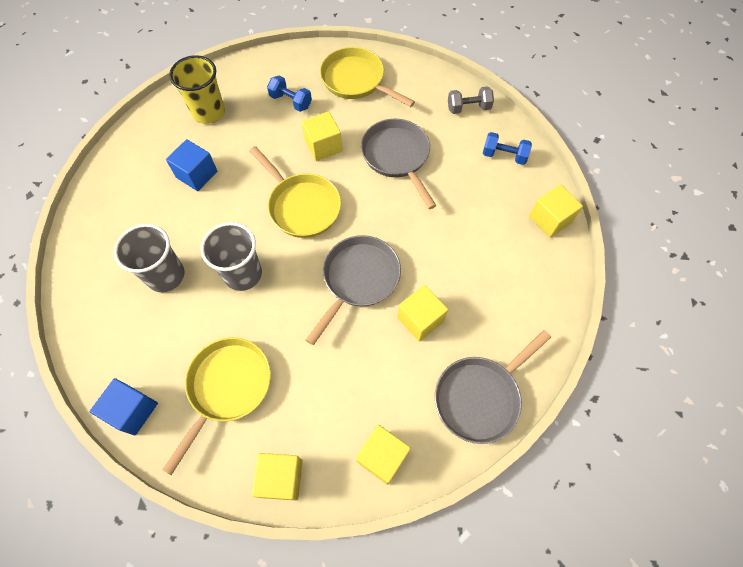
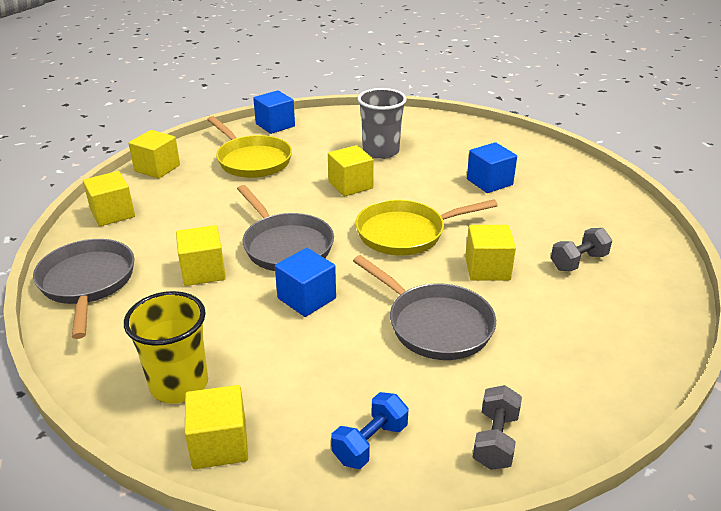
camera: 115 degrees right, 30 degrees down
(208, 112) = (580, 203): yellow cup -> yellow cup (179, 384)
(243, 274) = (350, 185): grey cup -> yellow cube
(291, 101) = (578, 262): blue dumbbell -> grey dumbbell
(356, 80) = (603, 329): yellow pan -> none
(397, 157) = (435, 324): grey pan -> grey pan turned 45 degrees clockwise
(412, 235) = (306, 298): none -> blue cube

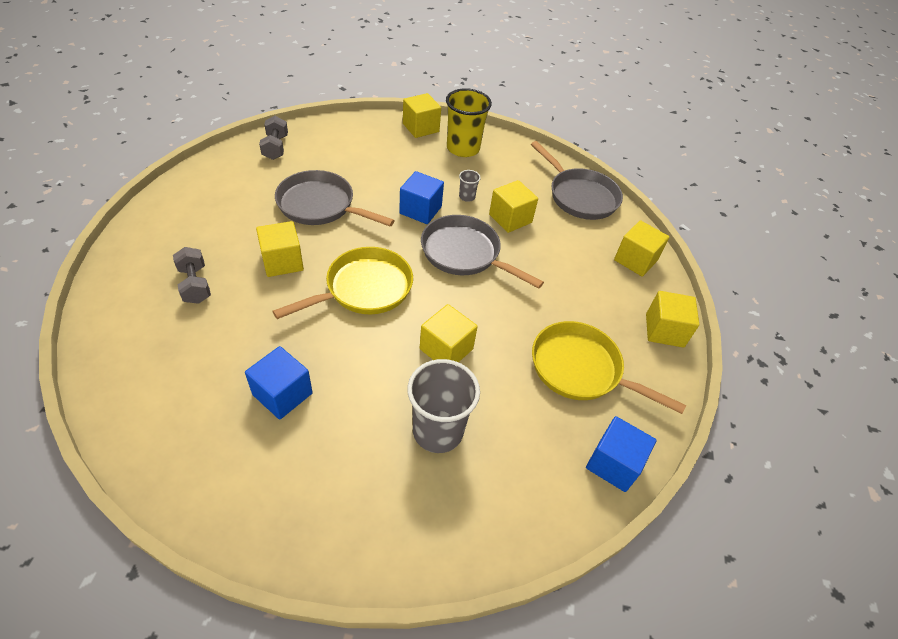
camera: 155 degrees right, 15 degrees up
(235, 305) = (467, 197): none -> grey cup
(370, 443) = (344, 138): blue dumbbell -> none
(578, 262) = (195, 285): grey dumbbell -> grey dumbbell turned 60 degrees counterclockwise

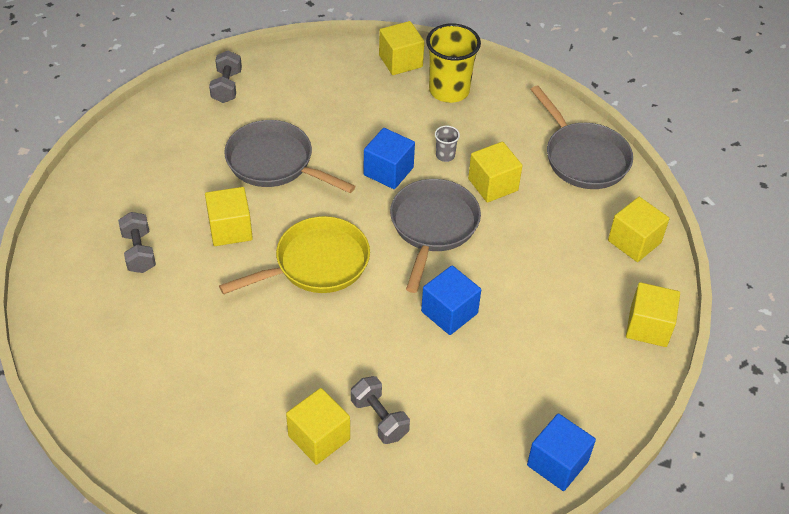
camera: 10 degrees right, 0 degrees up
(282, 394) = (226, 372): blue cube -> blue cube (449, 312)
(438, 431) = (379, 418): grey cup -> grey dumbbell
(446, 349) = (398, 335): yellow cube -> yellow cube (319, 437)
(464, 254) = (433, 227): grey pan -> grey pan turned 60 degrees clockwise
(581, 369) = (542, 364): yellow pan -> none

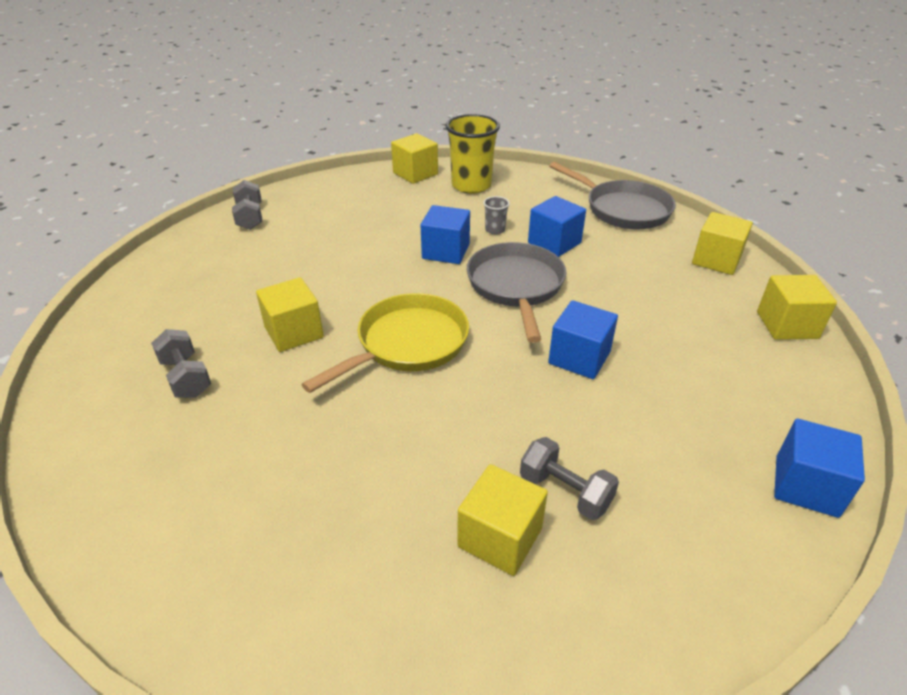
camera: 15 degrees left, 10 degrees down
(274, 163) = (323, 266): grey pan -> none
(493, 185) = (554, 243): yellow cube -> blue cube

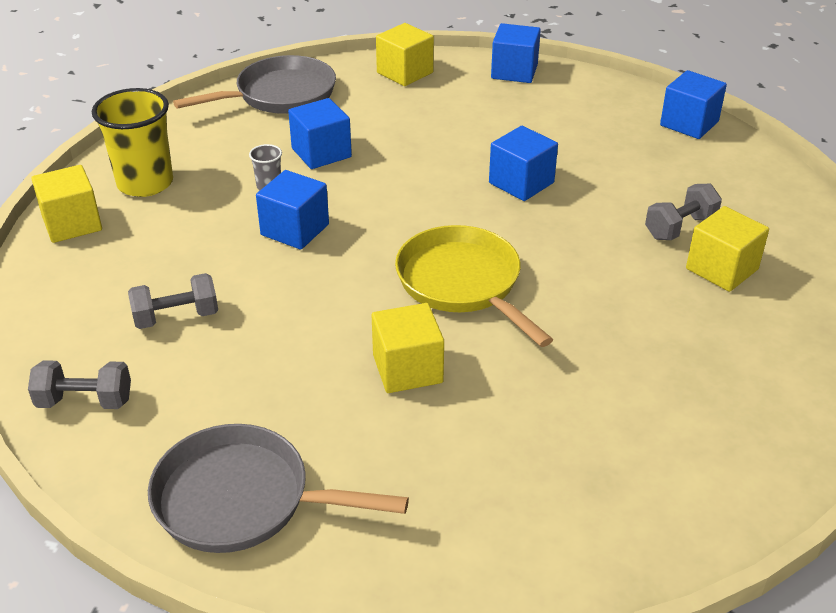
camera: 75 degrees left, 0 degrees up
(186, 377) = (463, 467): grey dumbbell -> grey dumbbell (176, 317)
(516, 286) = (392, 194): grey pan -> grey pan (242, 499)
(787, 325) = (514, 71): yellow cube -> blue cube

